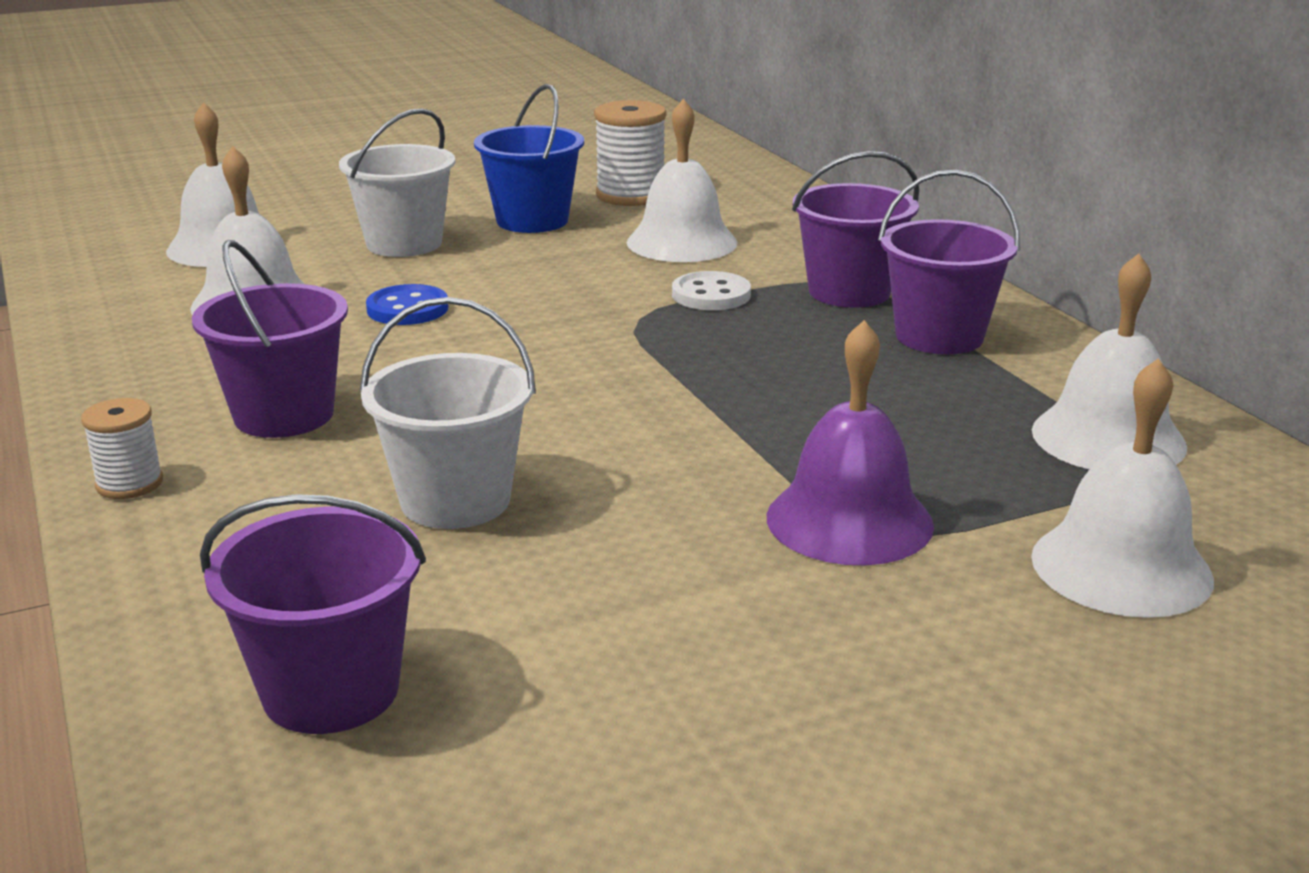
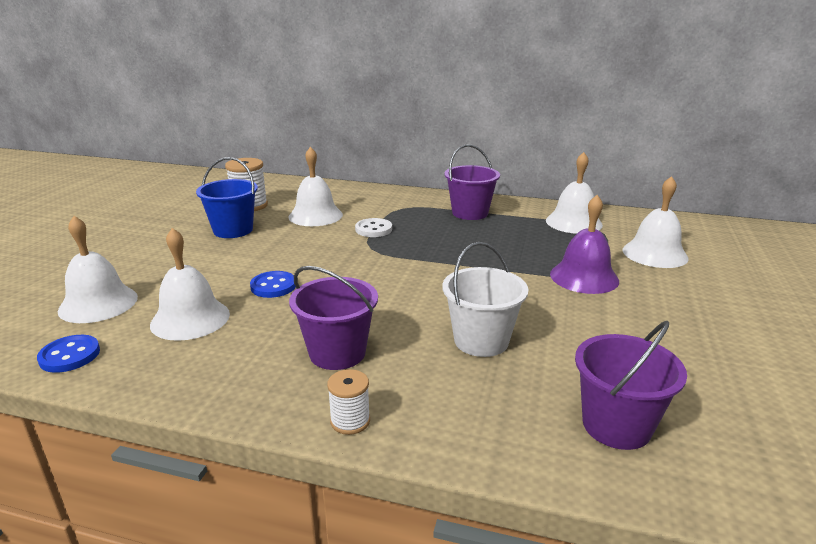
camera: 50 degrees left, 0 degrees up
(99, 286) = (70, 355): none -> blue button
(404, 244) = (197, 262): white bucket -> none
(849, 292) = (412, 210): purple bucket -> none

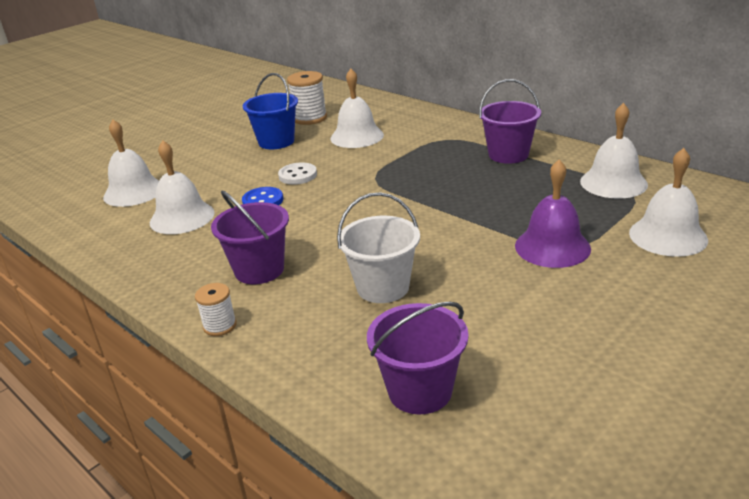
camera: 30 degrees right, 5 degrees up
(70, 355) = (88, 229): blue button -> none
(373, 229) = (395, 159): white button -> white button (298, 175)

